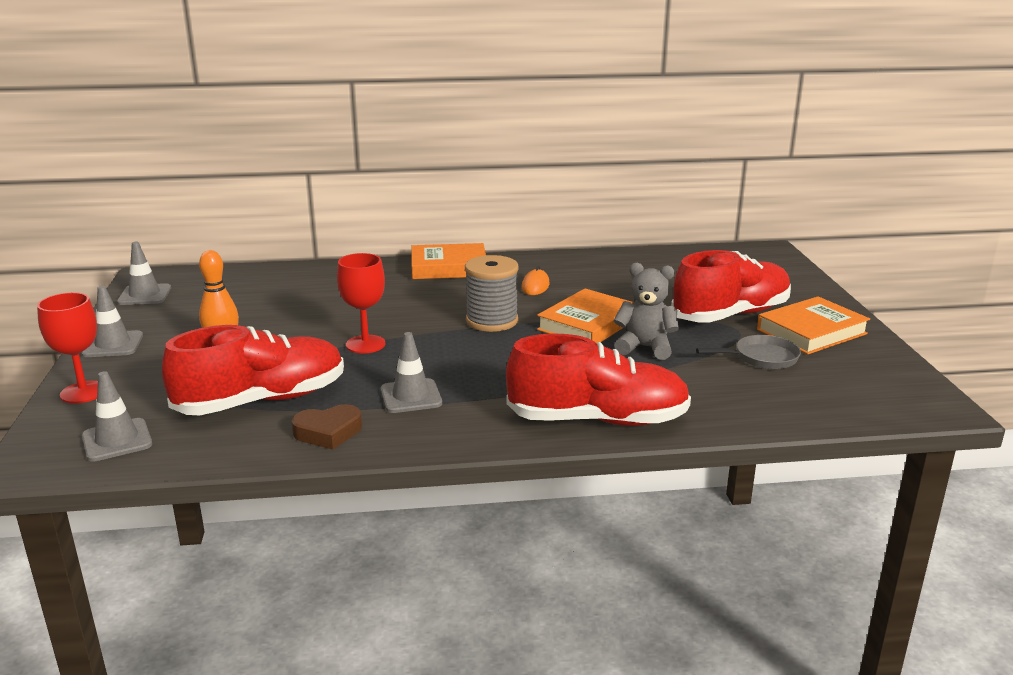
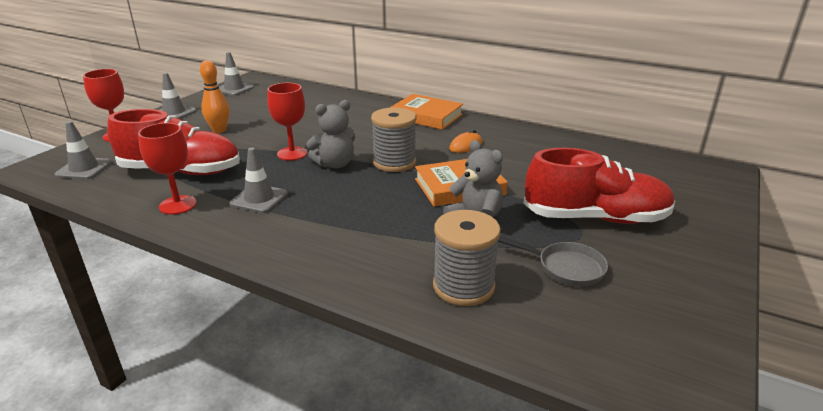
camera: 35 degrees right, 5 degrees up
(328, 432) = (178, 205): brown heart -> red goblet
(433, 340) = (335, 164): none -> grey teddy bear
(598, 420) = (346, 267): red shoe -> none
(711, 398) = (463, 286): none -> grey spool
(811, 332) = (656, 261): orange book -> none

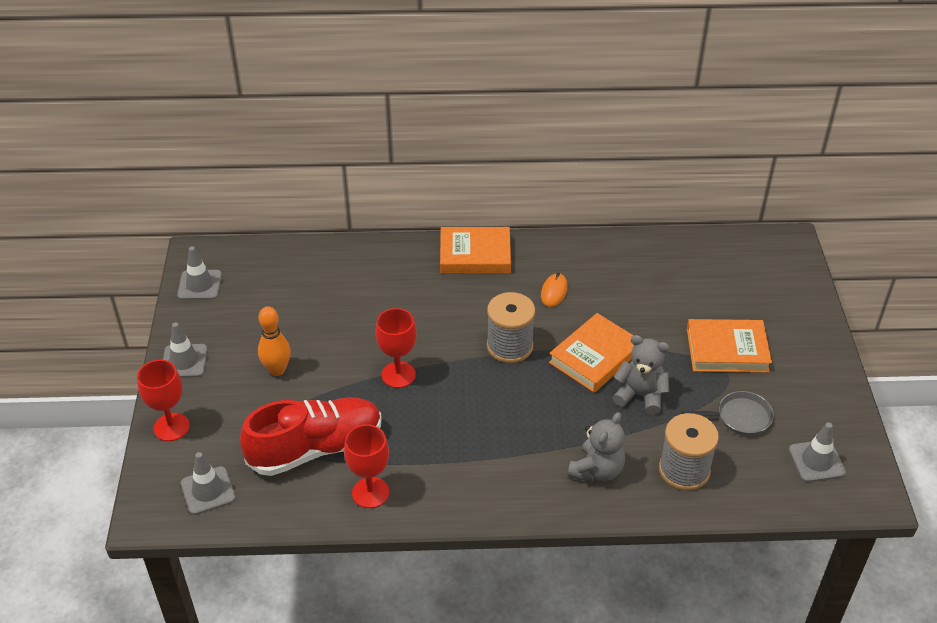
camera: 30 degrees left, 15 degrees up
(259, 199) = (436, 451): grey traffic cone -> grey traffic cone (816, 461)
(335, 164) = (456, 373): grey teddy bear -> grey teddy bear (597, 470)
(595, 218) = (727, 350): red shoe -> orange book

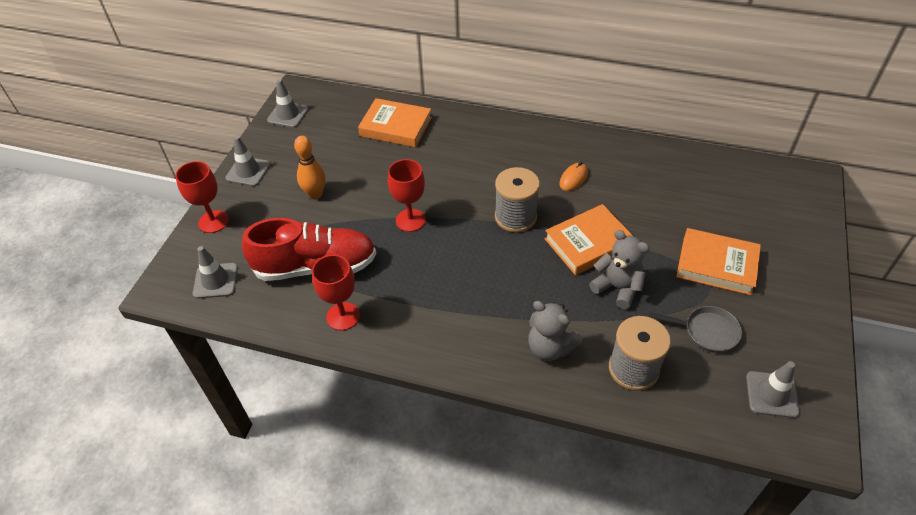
camera: 20 degrees right, 5 degrees up
(475, 255) = (517, 134): orange book -> orange book (396, 127)
(597, 470) = (550, 348): grey teddy bear -> grey teddy bear turned 75 degrees clockwise

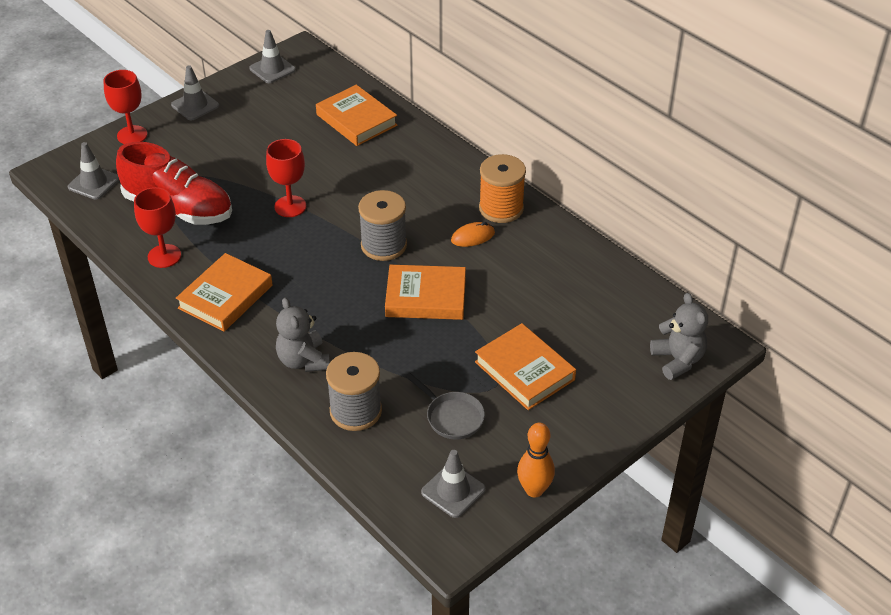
camera: 30 degrees right, 5 degrees down
(315, 194) = (232, 149): orange bowling pin -> orange bowling pin (534, 490)
(431, 325) = (225, 297): none -> orange book
(571, 147) = (501, 208): none -> orange spool
(617, 288) = (411, 345): grey teddy bear -> grey teddy bear (678, 360)

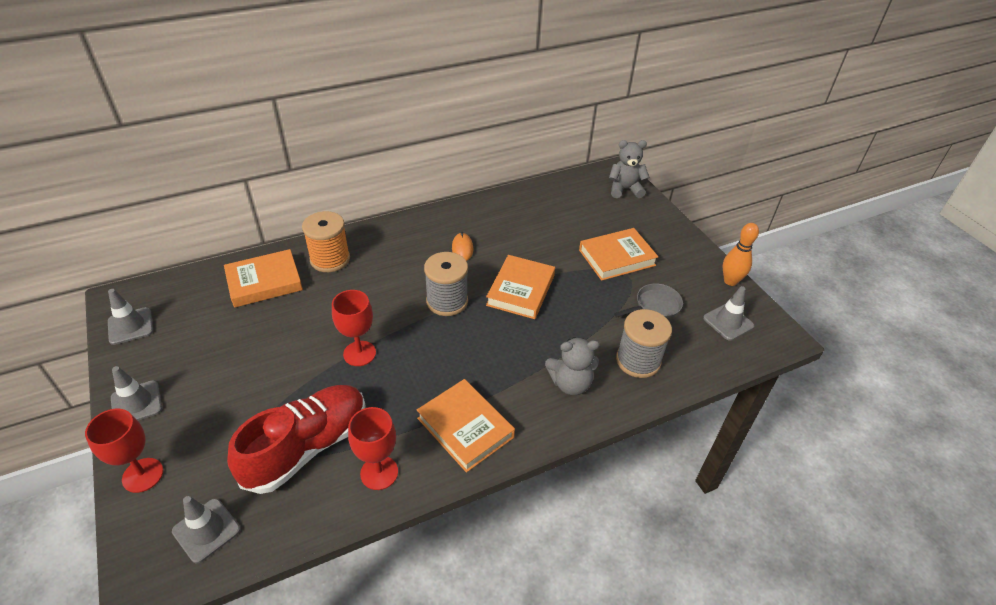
camera: 75 degrees left, 0 degrees up
(501, 208) = (437, 226): orange spool -> orange spool (330, 259)

